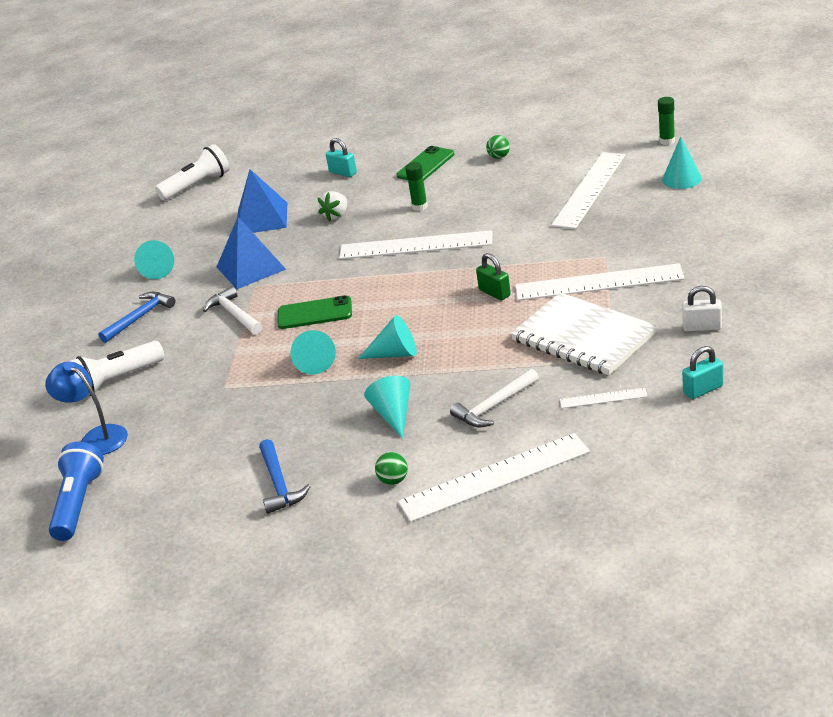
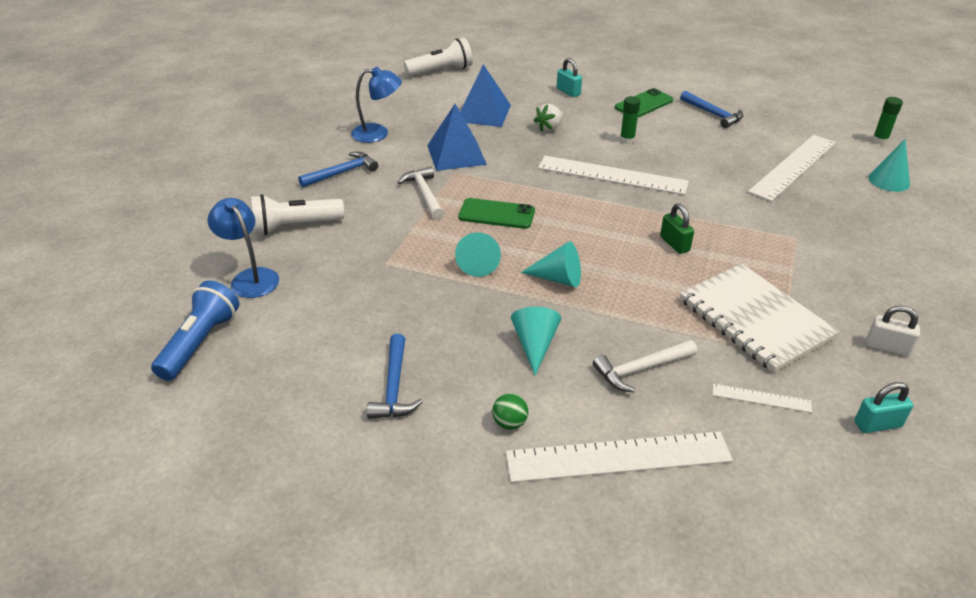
camera: 10 degrees right, 5 degrees up
(159, 269) = (378, 133): turquoise cone -> blue lamp
(499, 157) = (713, 114): green ball -> blue hammer
(598, 282) = (783, 264): white ruler -> none

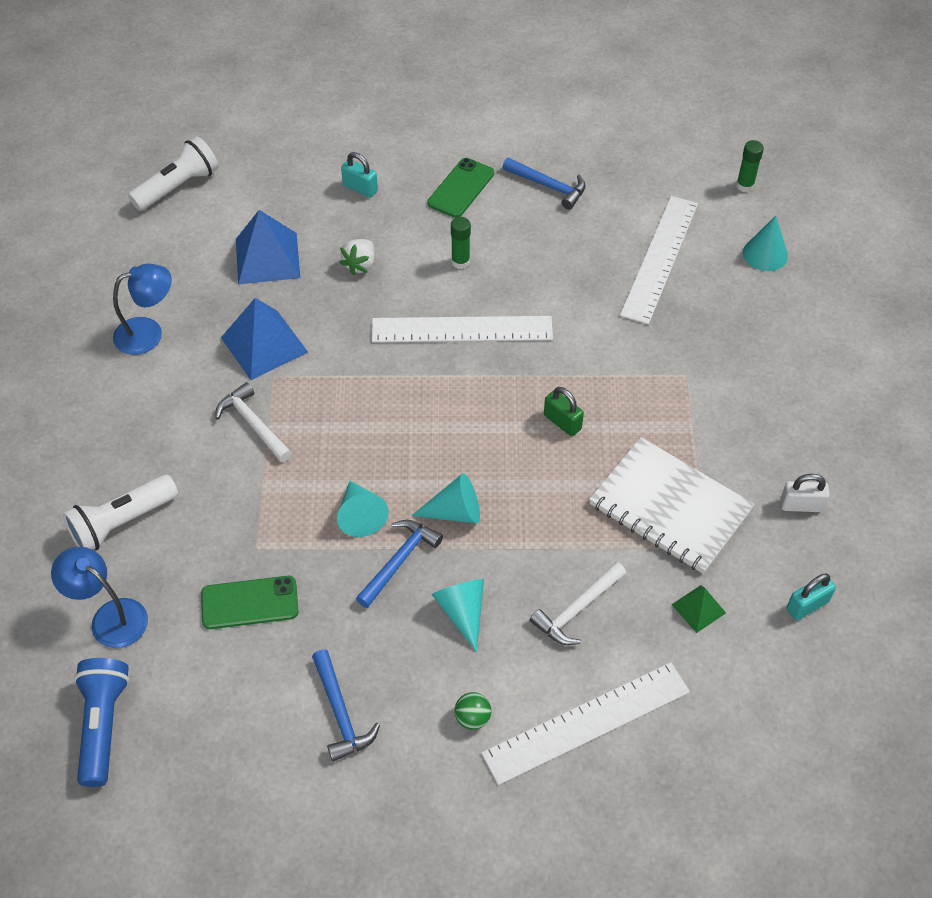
camera: 20 degrees left, 15 degrees up
(342, 172) = (136, 416): blue hammer -> blue hammer (399, 561)
(496, 214) = (351, 433): green phone -> green phone (249, 603)
(761, 398) = (698, 608): white ruler -> green pyramid

